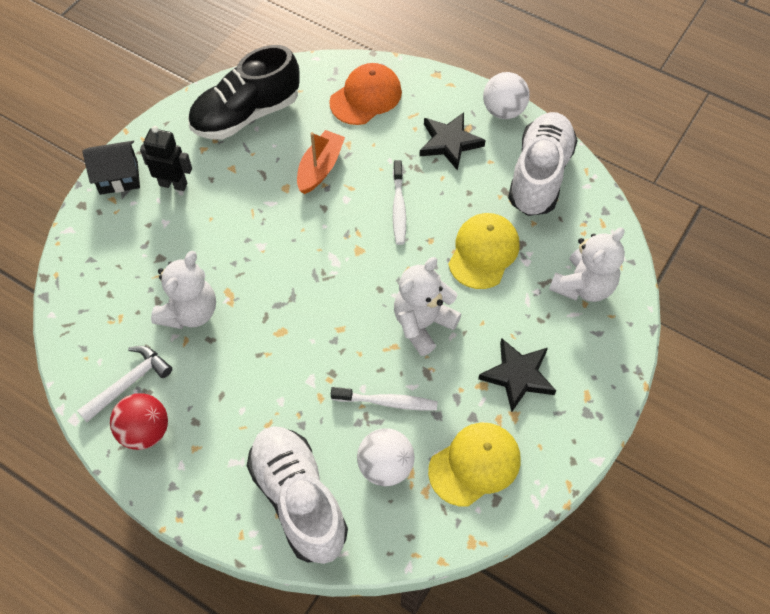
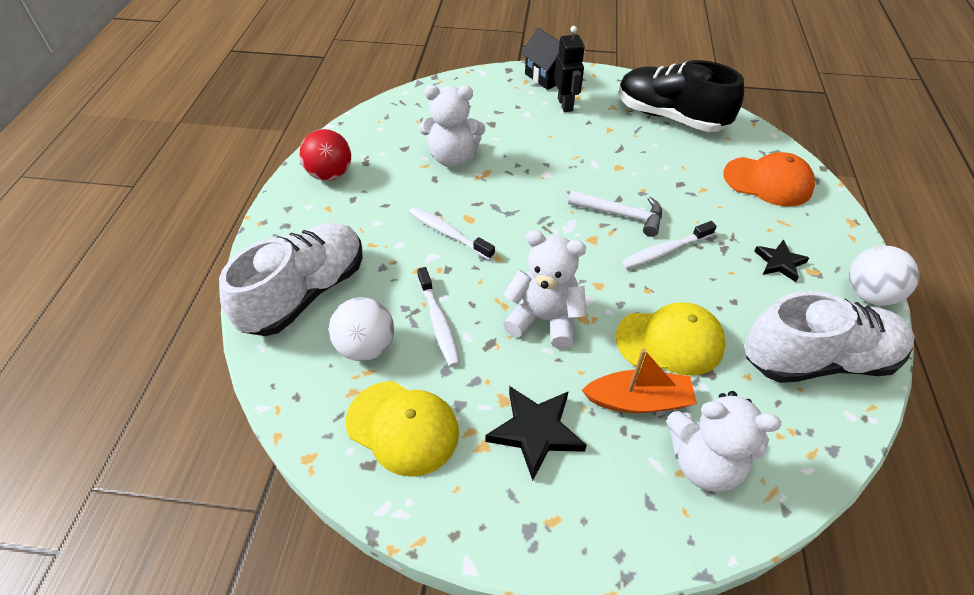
camera: 65 degrees right, 10 degrees down
(129, 383) = (369, 150): white hammer -> white hammer (621, 215)
(290, 356) = (448, 233): none -> white toothbrush
(320, 168) = (659, 180): orange boat -> orange boat (638, 400)
(449, 143) = (779, 262): black star -> black star, size x0.63

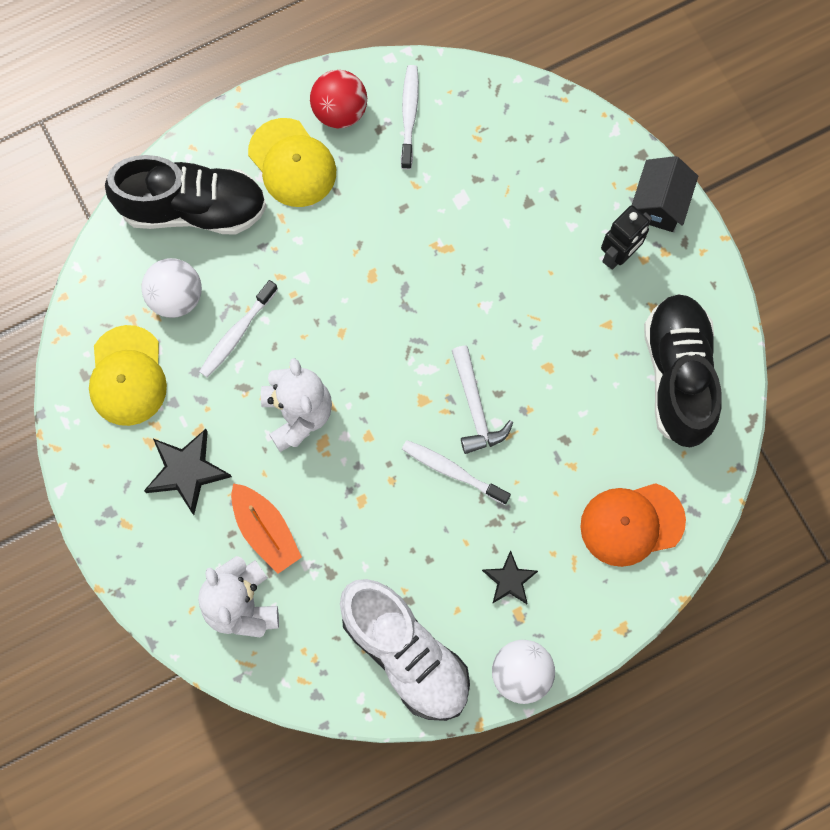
camera: 55 degrees right, 25 degrees up
(305, 293) = (193, 208): white shoe -> black shoe
(448, 233) = (340, 271): white toothbrush -> white toothbrush (409, 115)
(452, 158) = (445, 203): white teddy bear -> none
(670, 341) = (344, 526): yellow cap -> yellow cap (292, 163)
(768, 181) = (632, 524): orange cap -> orange cap turned 90 degrees clockwise

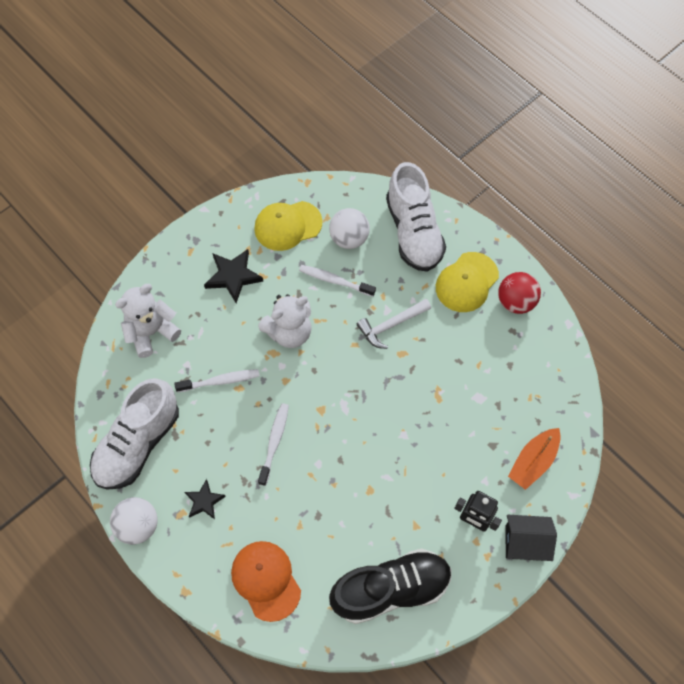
camera: 75 degrees right, 10 degrees down
(193, 208) = (413, 232): black shoe -> white shoe
(265, 531) = (204, 334): orange boat -> orange boat (533, 461)
(409, 115) = (530, 347): white toothbrush -> white toothbrush (220, 381)
(475, 407) = (325, 446): white hammer -> white hammer (391, 325)

